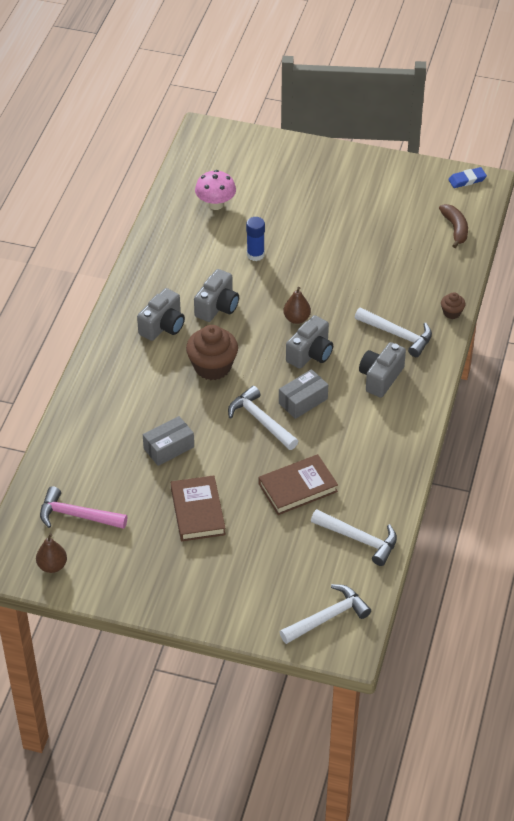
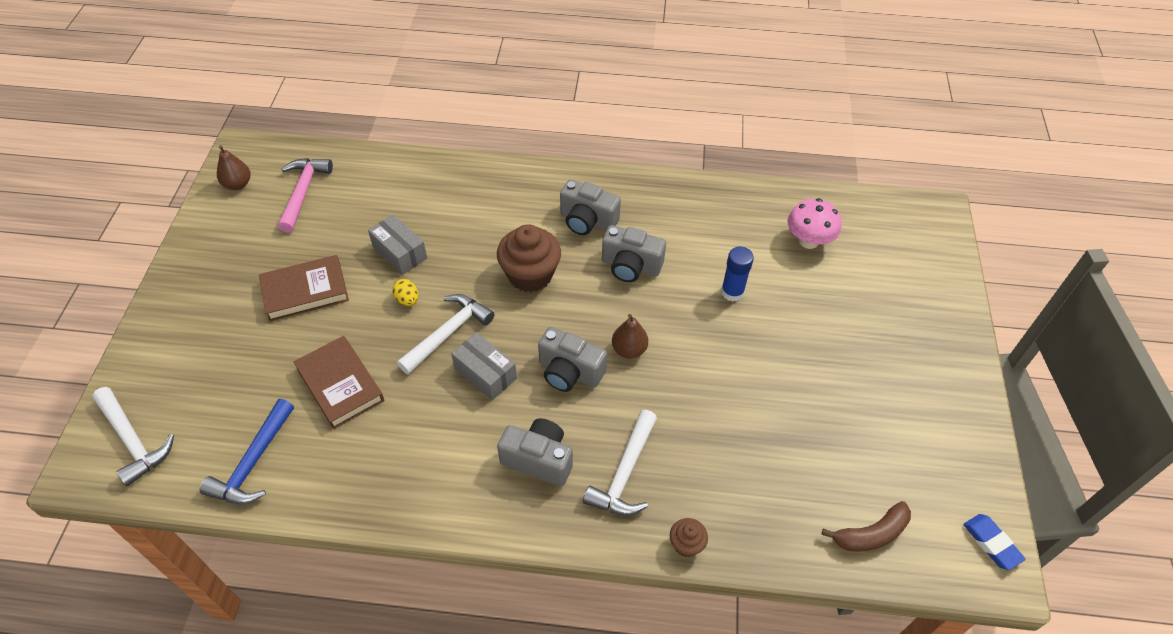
camera: 80 degrees right, 5 degrees up
(221, 444) = (407, 300): none -> yellow egg
(359, 539) = (253, 463): white hammer -> blue hammer

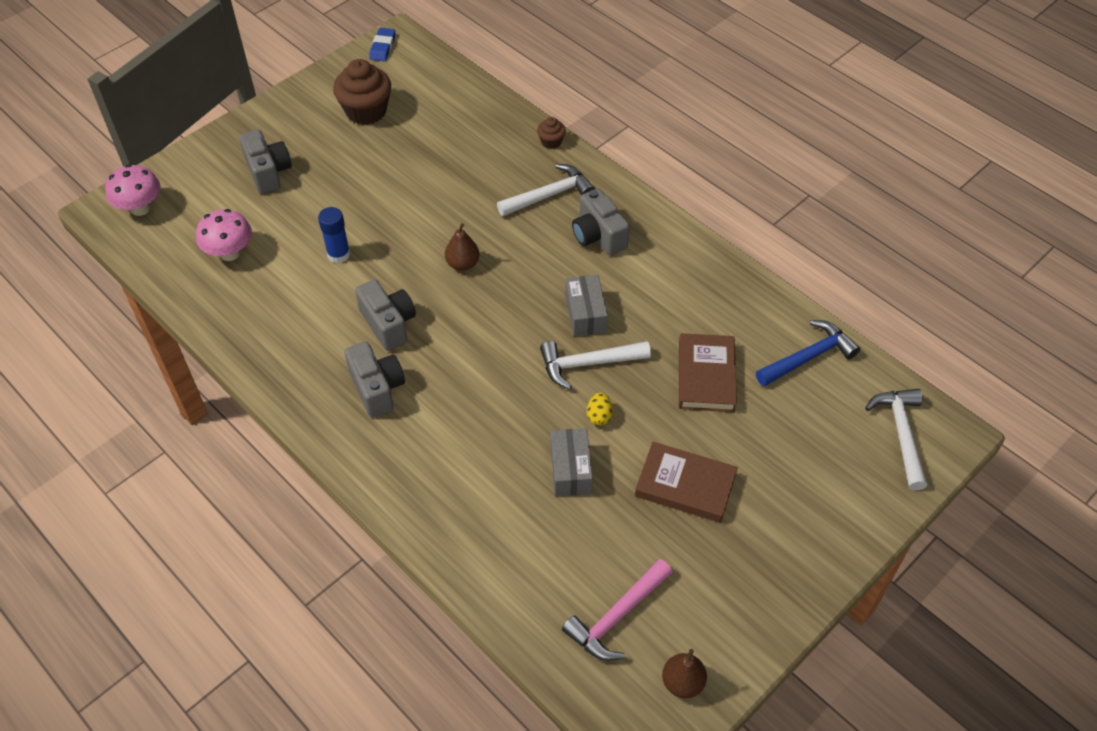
camera: 140 degrees left, 0 degrees up
(530, 275) = (476, 371): brown cupcake -> brown cupcake (366, 111)
(569, 372) = (522, 276): grey camera -> grey camera (268, 172)
(871, 534) = (441, 86): brown banana -> none
(918, 229) = (140, 208): none -> pink mushroom

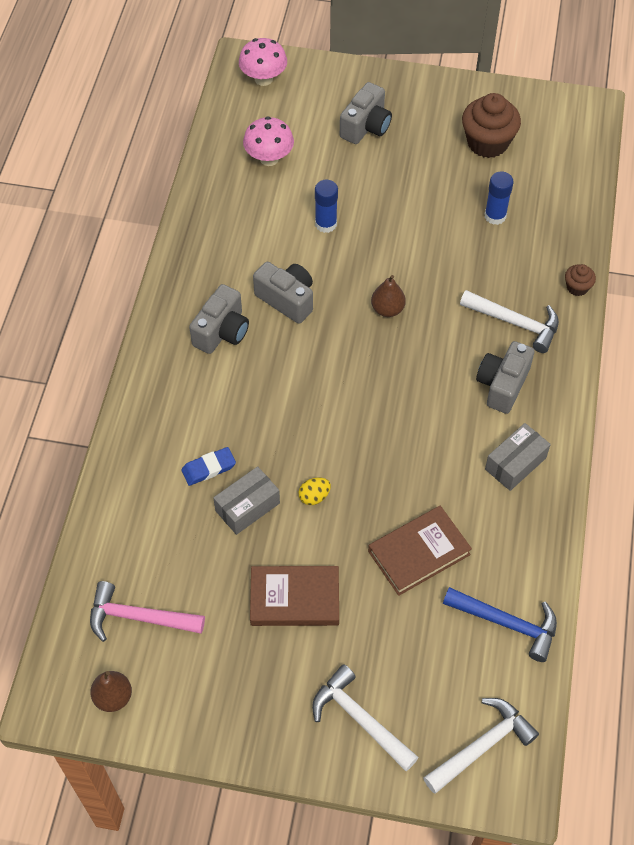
camera: 55 degrees right, 5 degrees up
(382, 47) = (569, 106): blue eraser -> blue eraser (208, 468)
(388, 324) = (287, 299): grey camera -> grey camera turned 75 degrees counterclockwise
(440, 148) = (495, 216): none -> blue glue stick
(585, 314) = (410, 426): grey box -> grey box (515, 463)
(587, 364) = (359, 458): white hammer -> white hammer (359, 719)
(685, 485) = (294, 598): brown book -> brown book turned 75 degrees counterclockwise

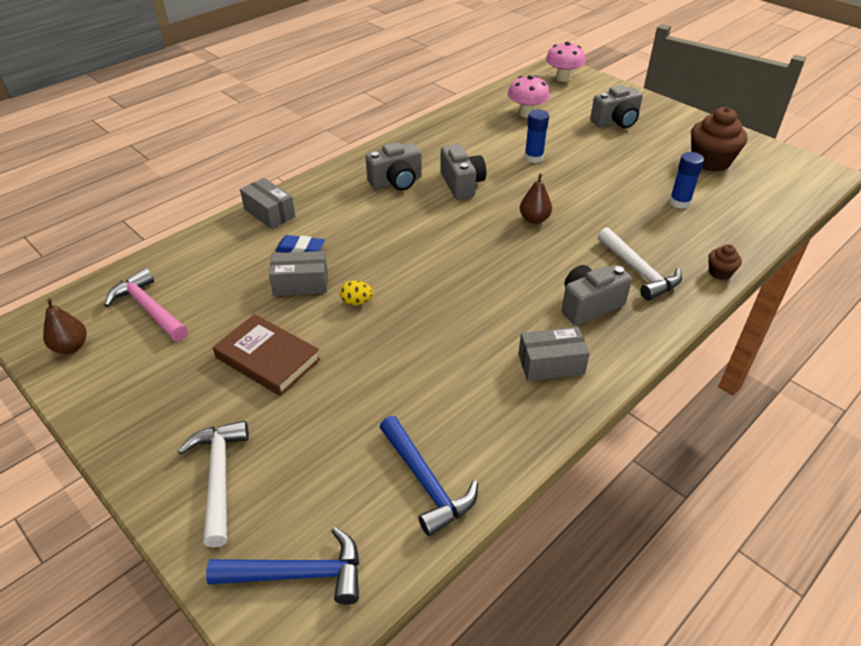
camera: 35 degrees right, 15 degrees down
(135, 443) = (269, 213): none -> grey box
(419, 553) = (400, 382): brown book -> none
(482, 745) = (299, 574): white hammer -> blue hammer

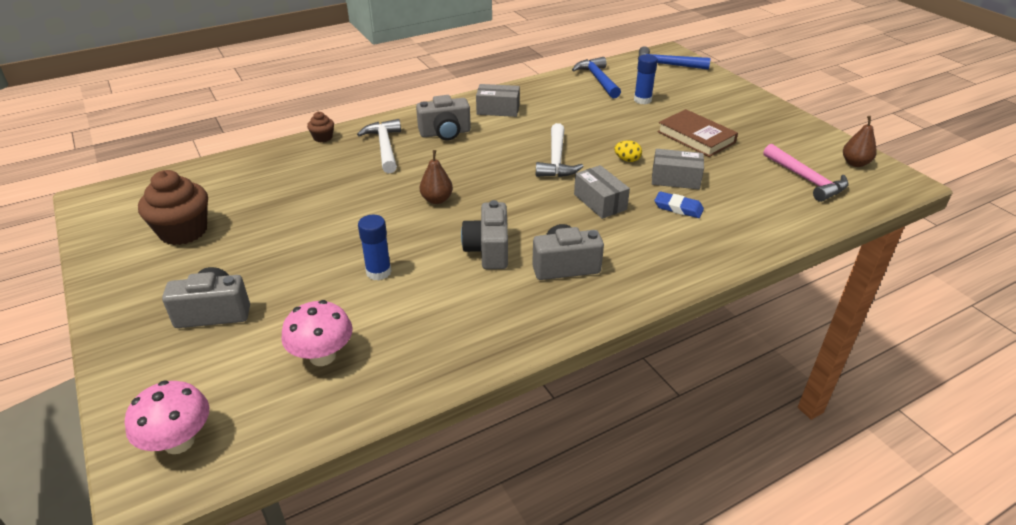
camera: 165 degrees left, 5 degrees down
(218, 477) = (715, 94): white hammer -> white hammer (556, 160)
(269, 213) = (717, 250): grey box -> grey box (600, 202)
(679, 202) = (280, 193): blue glue stick -> blue glue stick (642, 100)

